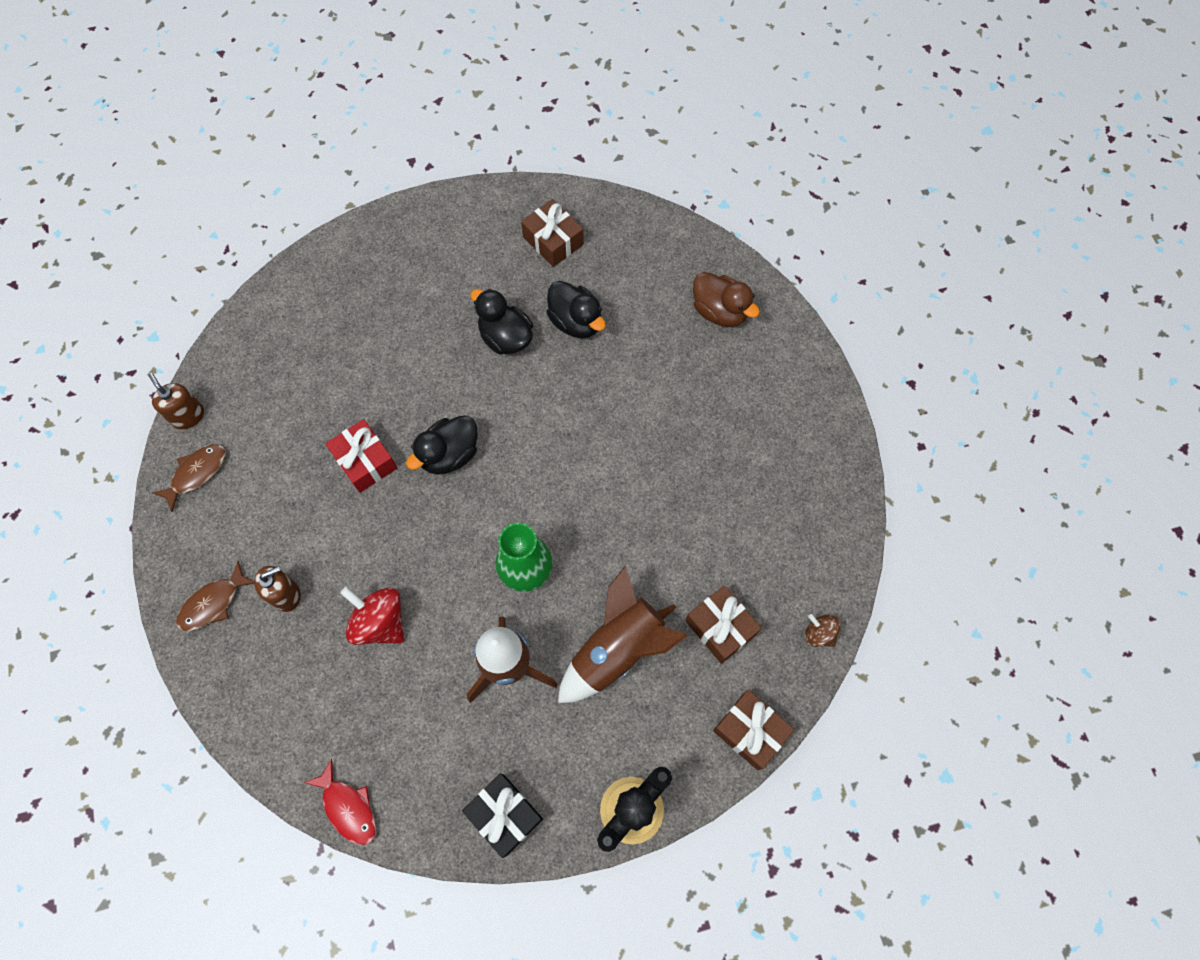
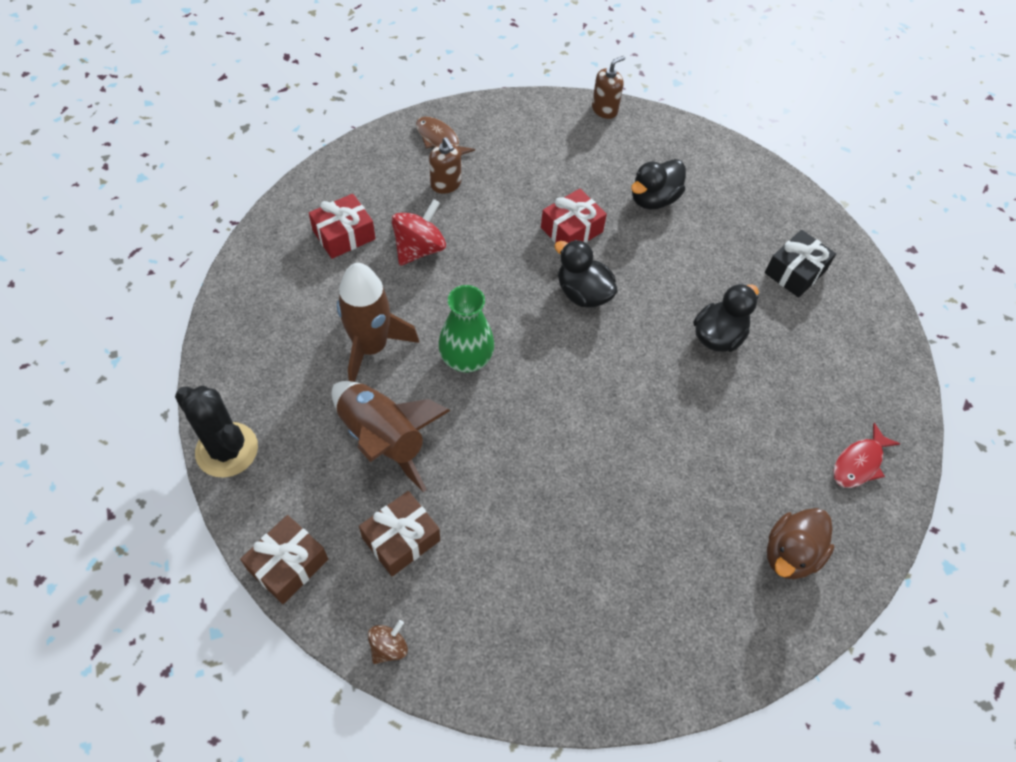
camera: 85 degrees right, 10 degrees down
(196, 473) = (552, 119): brown fish -> none
(348, 807) = (263, 236): red fish -> red fish (859, 463)
(353, 709) = (344, 235): none -> red gift
(504, 815) = (239, 346): black gift -> black gift (795, 272)
(553, 241) = (846, 378): brown gift -> none
(576, 322) = (748, 400): black duck -> black duck (653, 199)

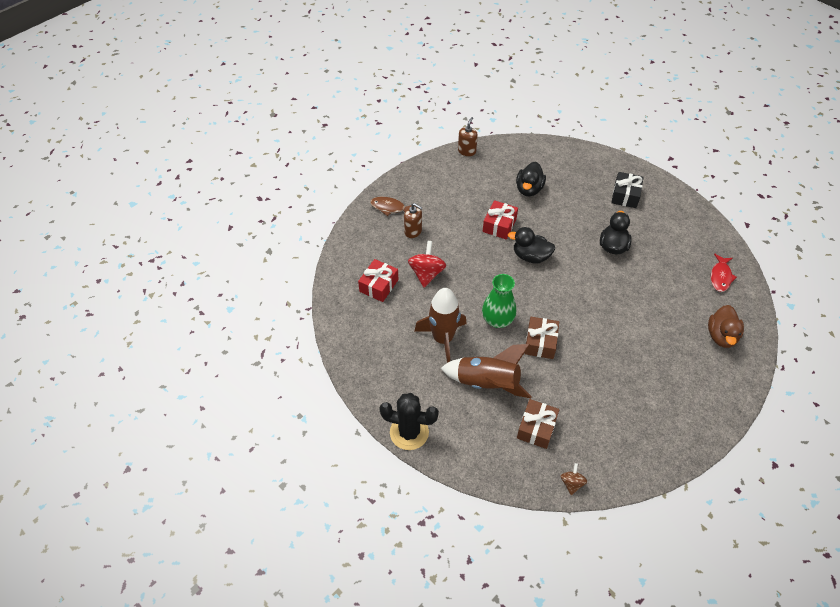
camera: 25 degrees left, 5 degrees down
(288, 565) = (489, 472): brown gift -> brown gift (540, 342)

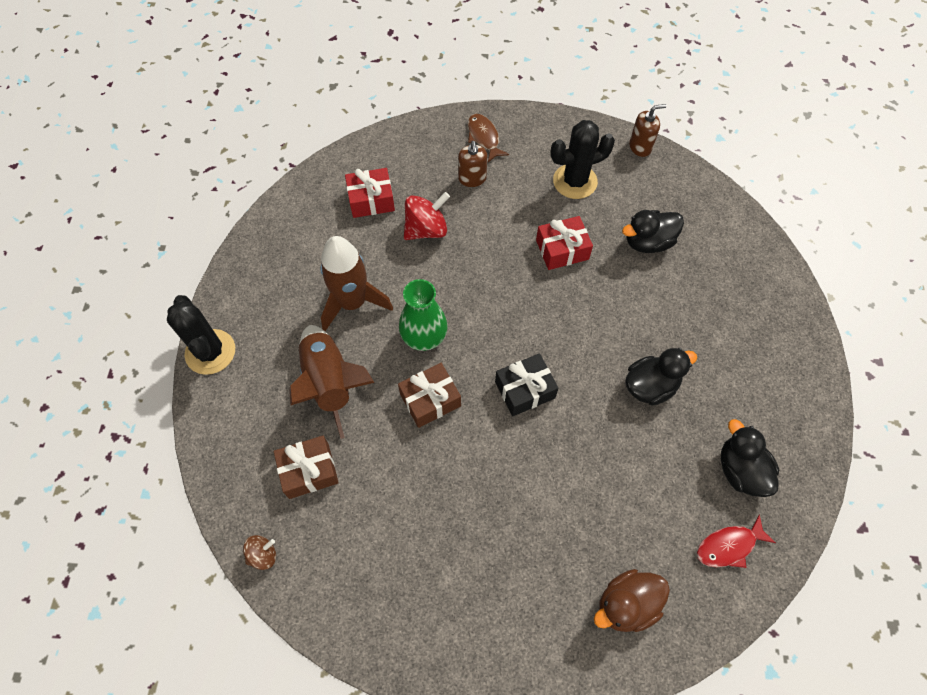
camera: 50 degrees right, 10 degrees up
(461, 191) = (575, 181): none -> black cactus
(530, 256) = (547, 310): black duck -> black duck (740, 470)
(625, 195) = (750, 348): black gift -> black gift (525, 390)

